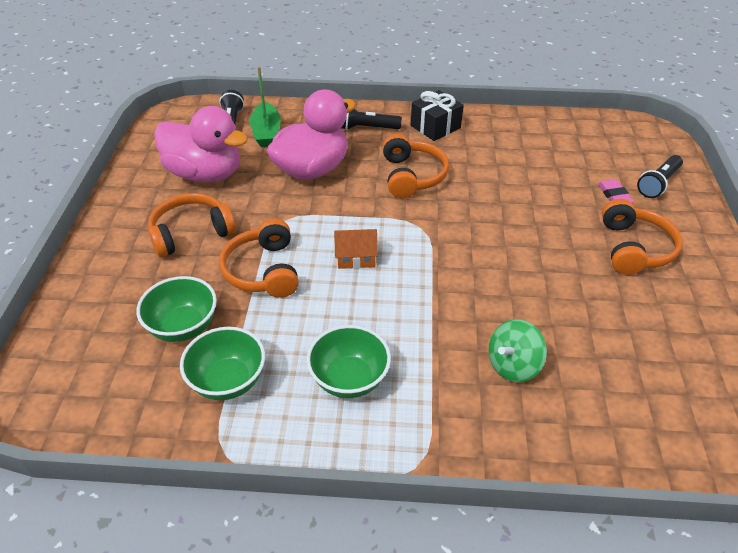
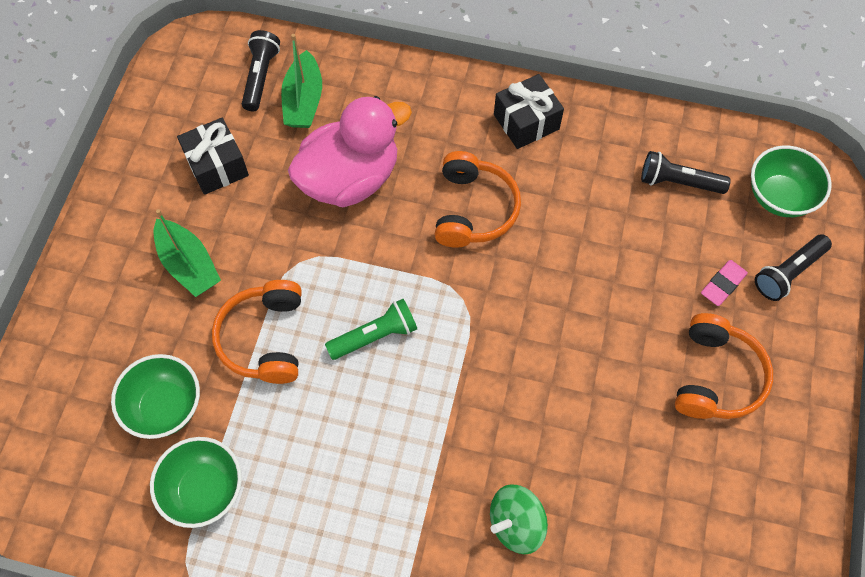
camera: 10 degrees right, 20 degrees up
(191, 233) = (188, 265): orange headphones -> green boat
(205, 174) = (217, 166): pink duck -> black gift
(349, 379) = (333, 510): green bowl -> green bowl (779, 197)
(356, 257) = (375, 336): orange house -> green flashlight
(367, 128) = (435, 111): black flashlight -> black flashlight (678, 182)
(614, 195) = (722, 284): pink eraser -> pink eraser turned 45 degrees clockwise

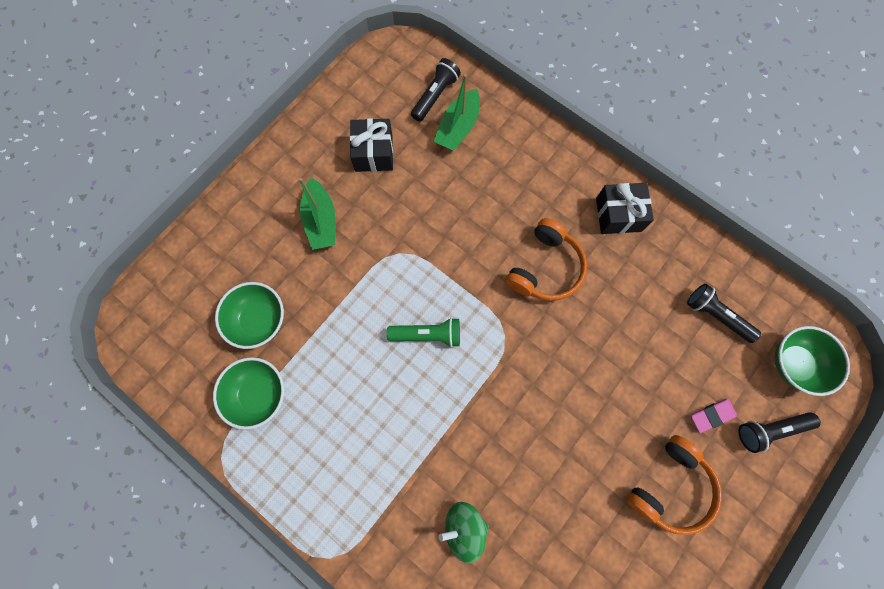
camera: 25 degrees right, 10 degrees up
(264, 338) = (349, 300): orange headphones -> none
(350, 178) = (464, 204): pink duck -> none

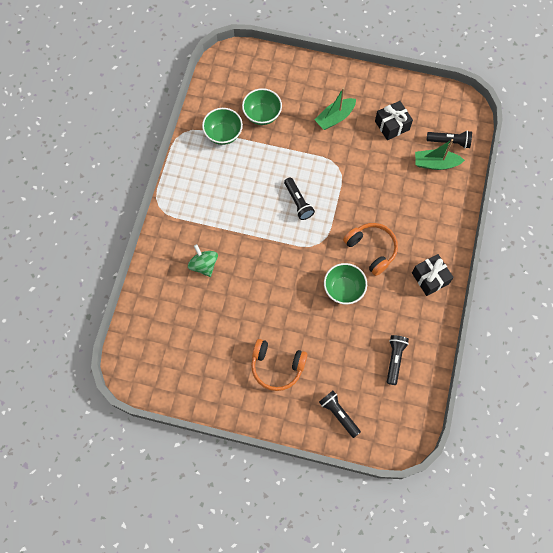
camera: 65 degrees right, 5 degrees down
(428, 335) = (298, 202): green flashlight -> black flashlight
(545, 268) = (372, 249): orange headphones -> orange headphones turned 135 degrees counterclockwise
(711, 415) = (330, 377): pink eraser -> none
(793, 364) = (388, 416): green bowl -> green bowl (343, 289)

